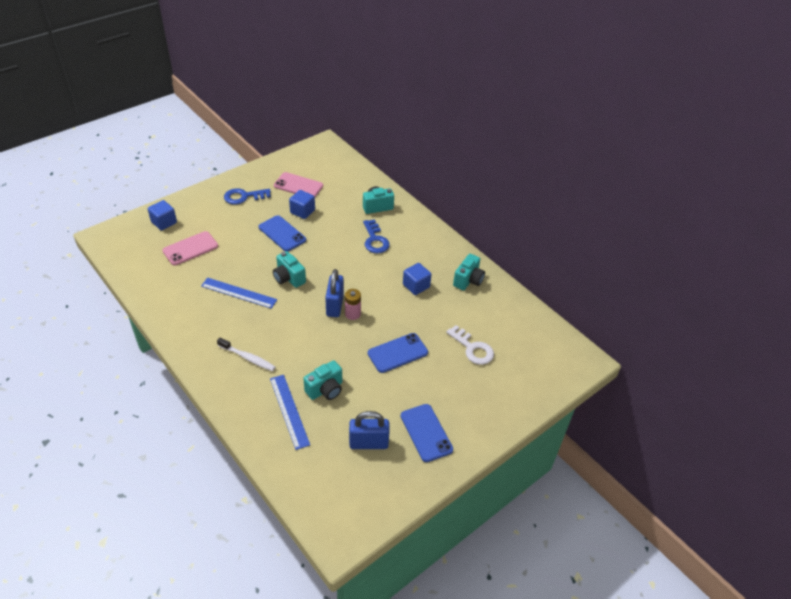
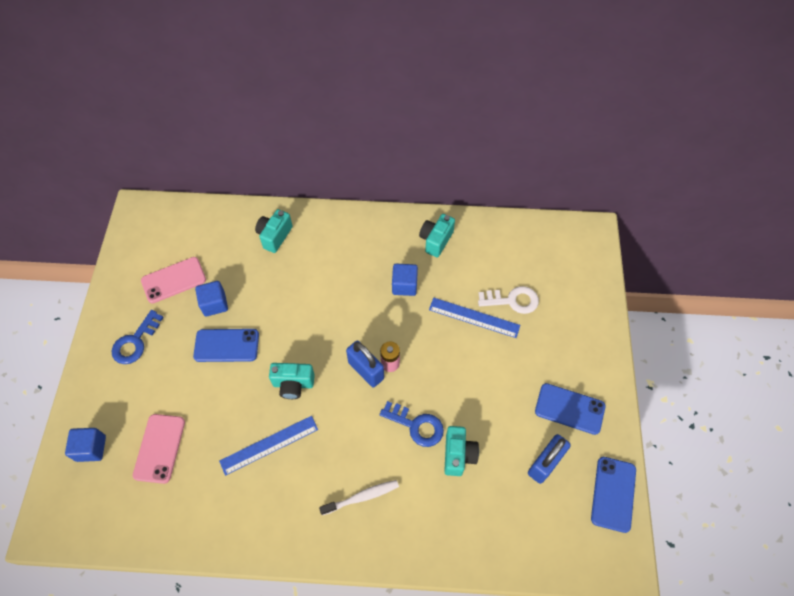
camera: 45 degrees left, 15 degrees up
(289, 411) = (456, 505): blue ruler -> blue ruler (474, 317)
(375, 240) = (316, 273): blue key -> blue key (416, 425)
(397, 353) = (467, 362): blue phone -> blue phone (613, 494)
(468, 280) = (436, 240): turquoise camera -> turquoise camera turned 135 degrees counterclockwise

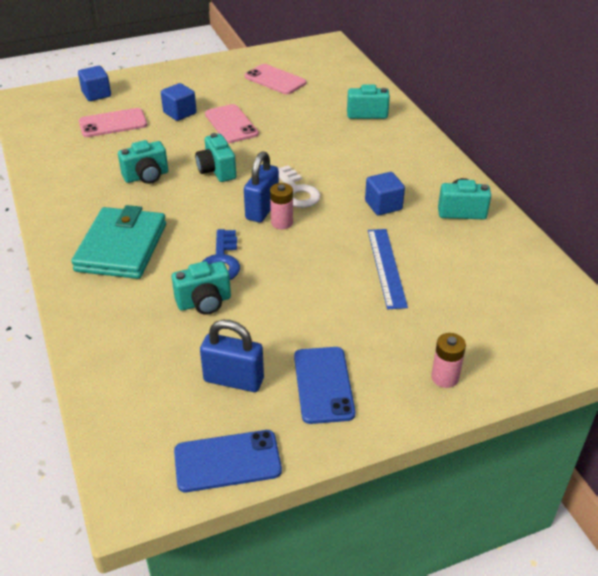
camera: 65 degrees right, 20 degrees down
(135, 342) = (202, 82): blue key -> none
(214, 304) = (268, 106): blue cube -> blue cube (180, 113)
(226, 345) = (231, 124): blue phone -> pink phone
(269, 445) = (146, 176): blue ruler -> turquoise camera
(362, 497) = (121, 247): white toothbrush -> turquoise wallet
(512, 300) = (436, 292): white key -> white key (297, 191)
(589, 336) = (445, 377): none -> pink battery

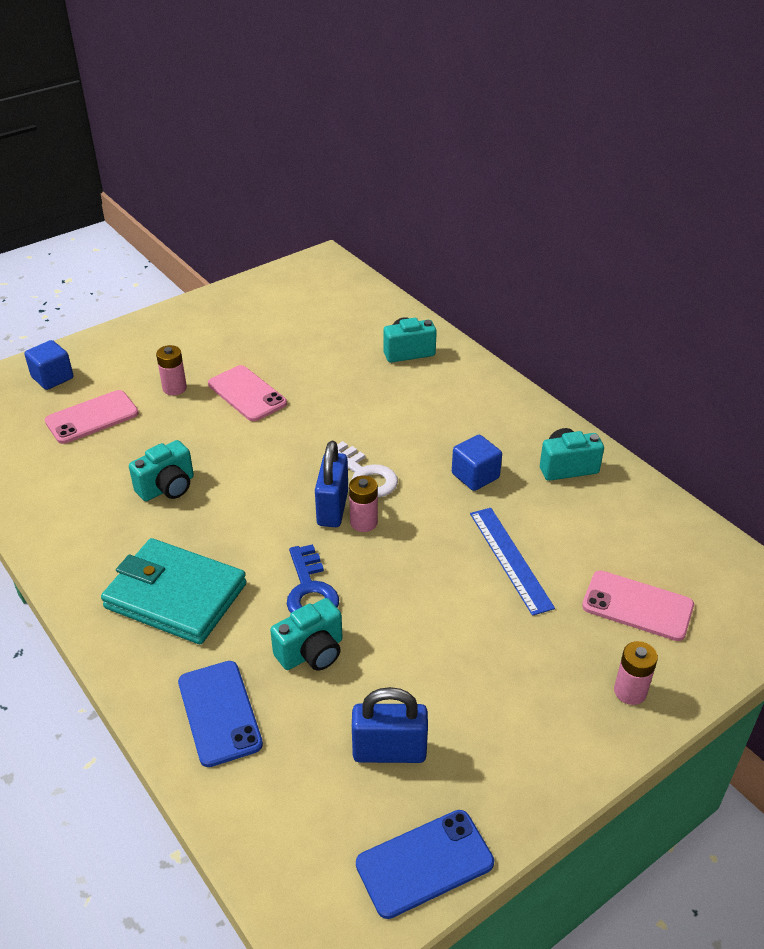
camera: 15 degrees left, 0 degrees up
(121, 247) = (175, 596): turquoise wallet -> turquoise wallet turned 60 degrees counterclockwise
(180, 113) = (174, 388): blue cube -> pink battery
(217, 171) = (255, 464): turquoise camera -> none
(275, 80) = (277, 322): pink phone -> pink phone (637, 606)
(323, 385) = (497, 733): blue phone -> blue phone (219, 713)

